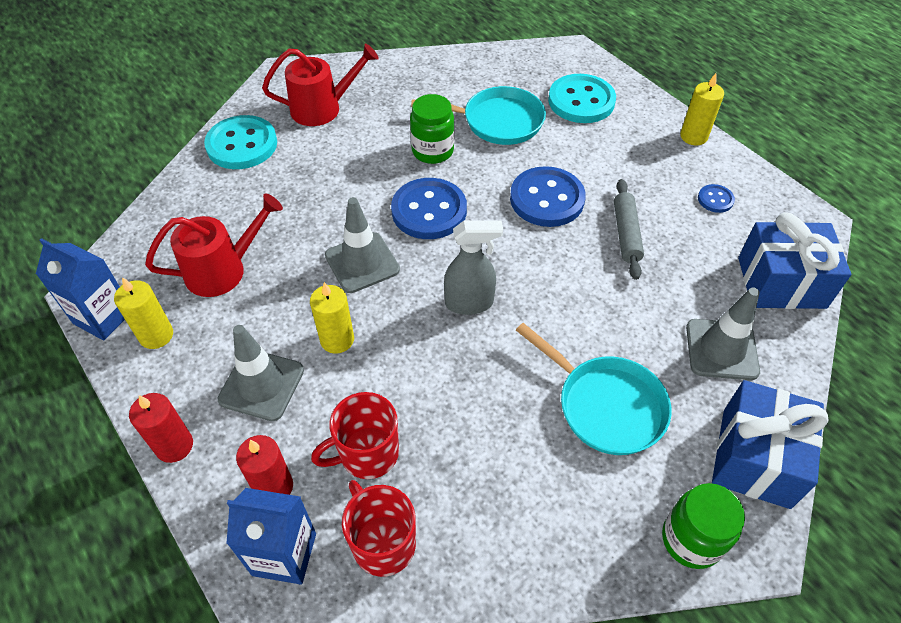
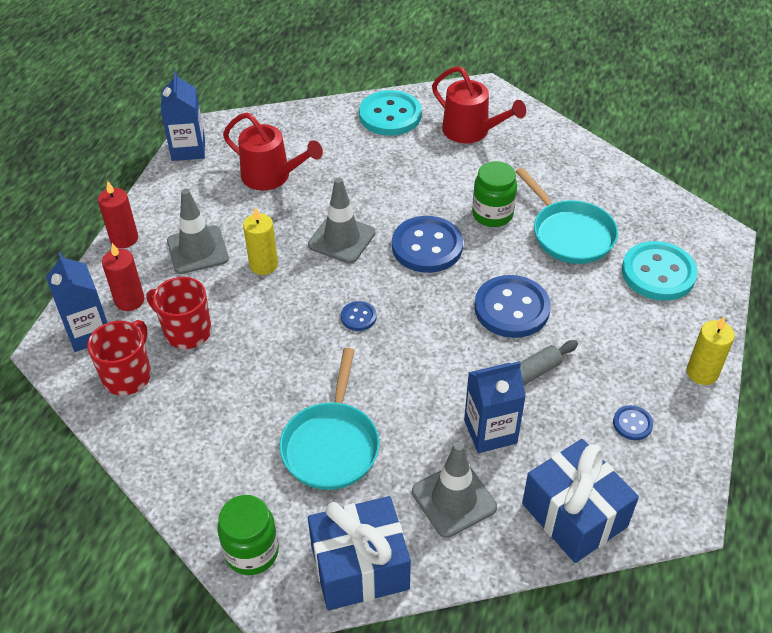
camera: 55 degrees right, 5 degrees down
(156, 335) = (194, 180): yellow candle -> none
(469, 303) = (358, 317): grey spray bottle -> blue button
(666, 286) = (490, 431): none -> blue carton

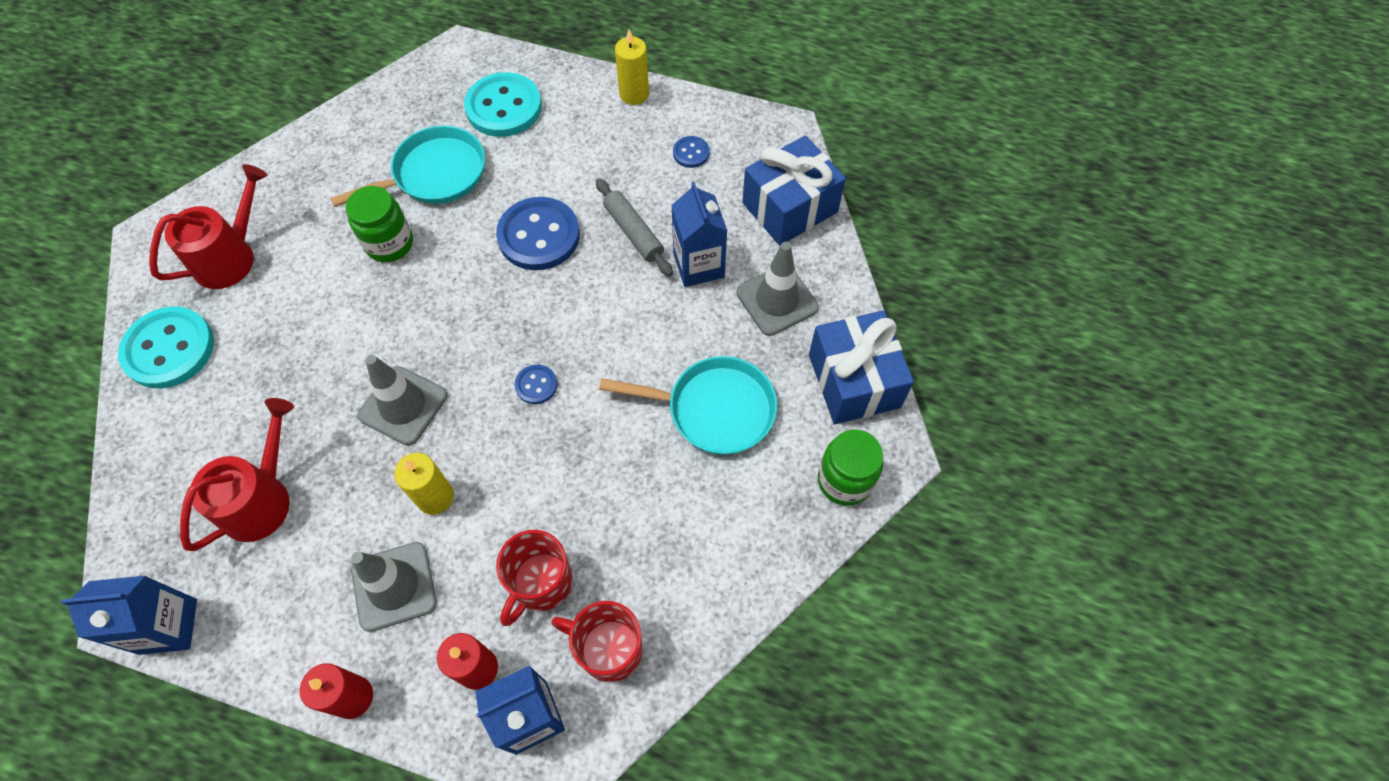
camera: 90 degrees left, 15 degrees up
(427, 246) = (432, 312): blue button -> none

